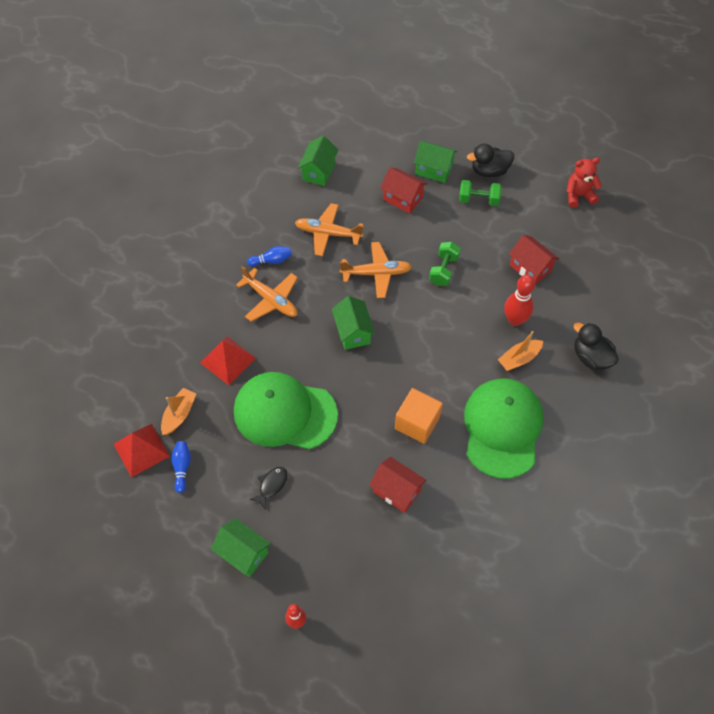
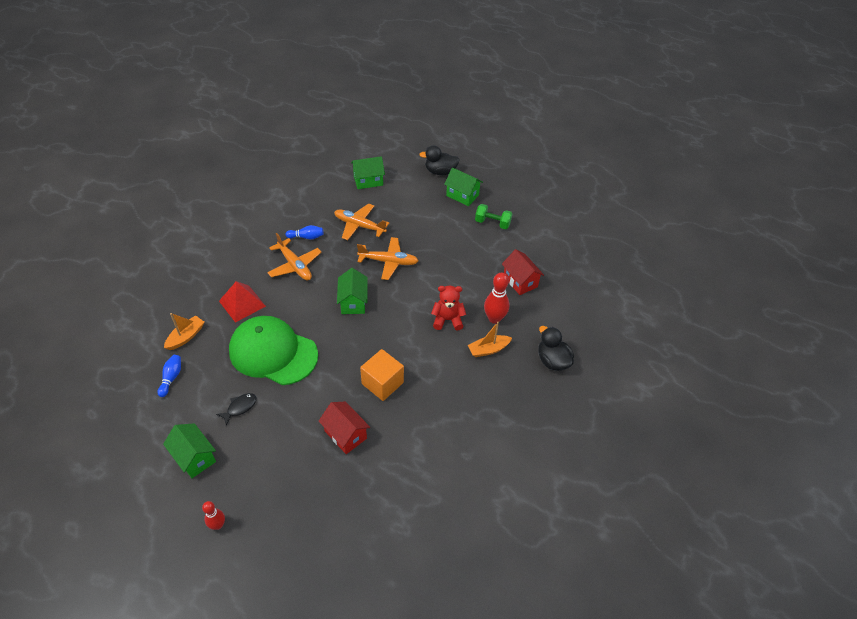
camera: 10 degrees right, 10 degrees down
(141, 450) = (144, 357): red pyramid -> none
(318, 172) = (368, 181): green house -> green house turned 45 degrees clockwise
(402, 199) = (429, 211): red house -> none
(443, 270) = (445, 269): green dumbbell -> none
(489, 171) = (508, 204): black duck -> black duck (440, 172)
(502, 428) = (456, 402): green cap -> none
(578, 195) = (578, 234): red teddy bear -> red teddy bear (447, 320)

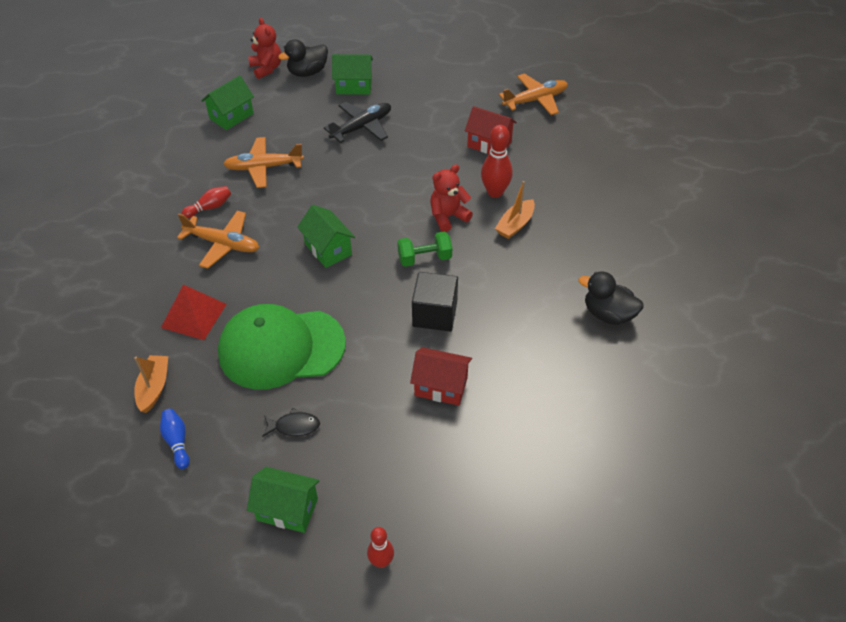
camera: 30 degrees left, 0 degrees up
(240, 407) = (294, 426): black fish -> black fish turned 75 degrees clockwise
(306, 237) = (209, 207): blue bowling pin -> red bowling pin
(382, 383) = (435, 314): orange cube -> black cube
(388, 262) = (331, 189): orange plane -> orange plane (535, 100)
(416, 157) = (266, 68): none -> red teddy bear
(443, 227) = (362, 127): none -> black plane
(492, 223) = (411, 100): green dumbbell -> green dumbbell (424, 258)
(552, 361) = (586, 204): black duck -> black duck (608, 314)

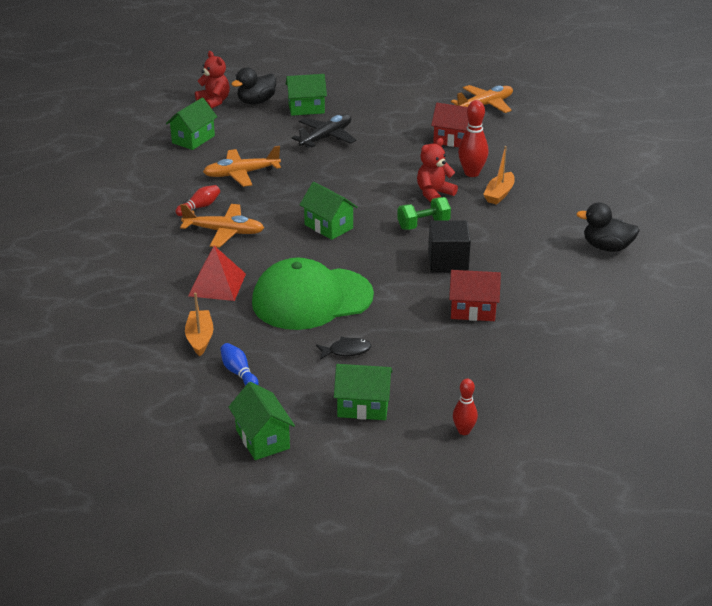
camera: 10 degrees left, 15 degrees down
(172, 540) = (262, 439): none -> green house

